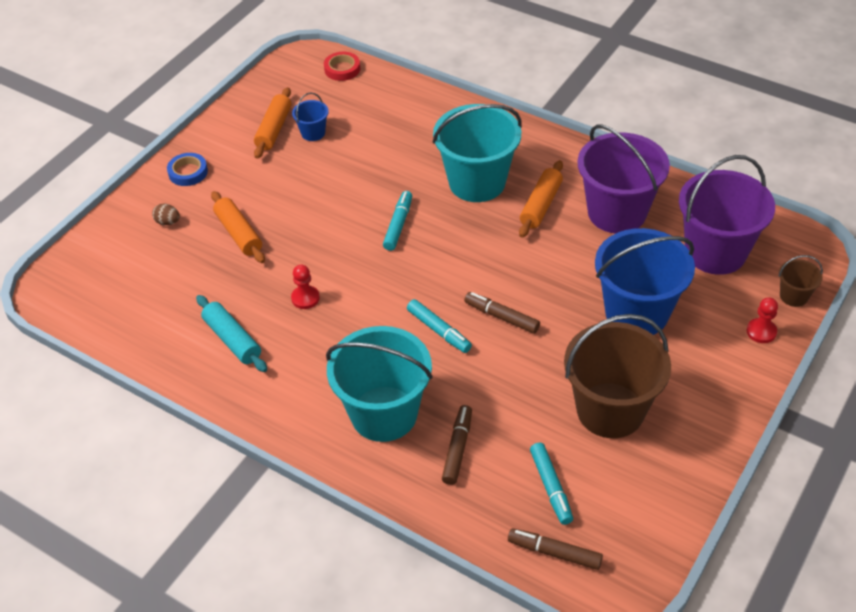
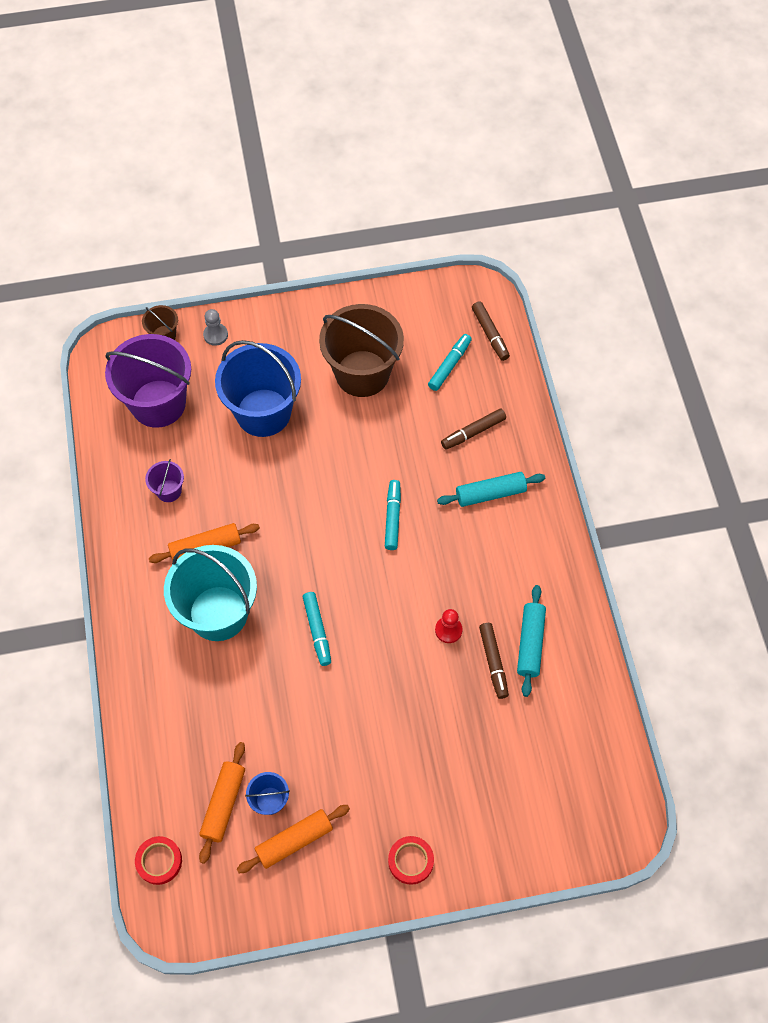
camera: 135 degrees left, 15 degrees up
(168, 222) = (476, 814): brown egg -> none
(188, 172) = (410, 861): blue tape -> red tape
(239, 233) = (435, 743): orange rolling pin -> orange rolling pin (223, 804)
(384, 414) = (490, 493): turquoise bucket -> turquoise rolling pin
(398, 225) = (317, 631): turquoise marker -> turquoise marker turned 75 degrees counterclockwise
(501, 317) = (343, 489): brown marker -> brown marker (493, 662)
(617, 212) = (169, 491): purple bucket -> purple bucket, size x0.44
(761, 331) = (215, 335): red pawn -> grey pawn

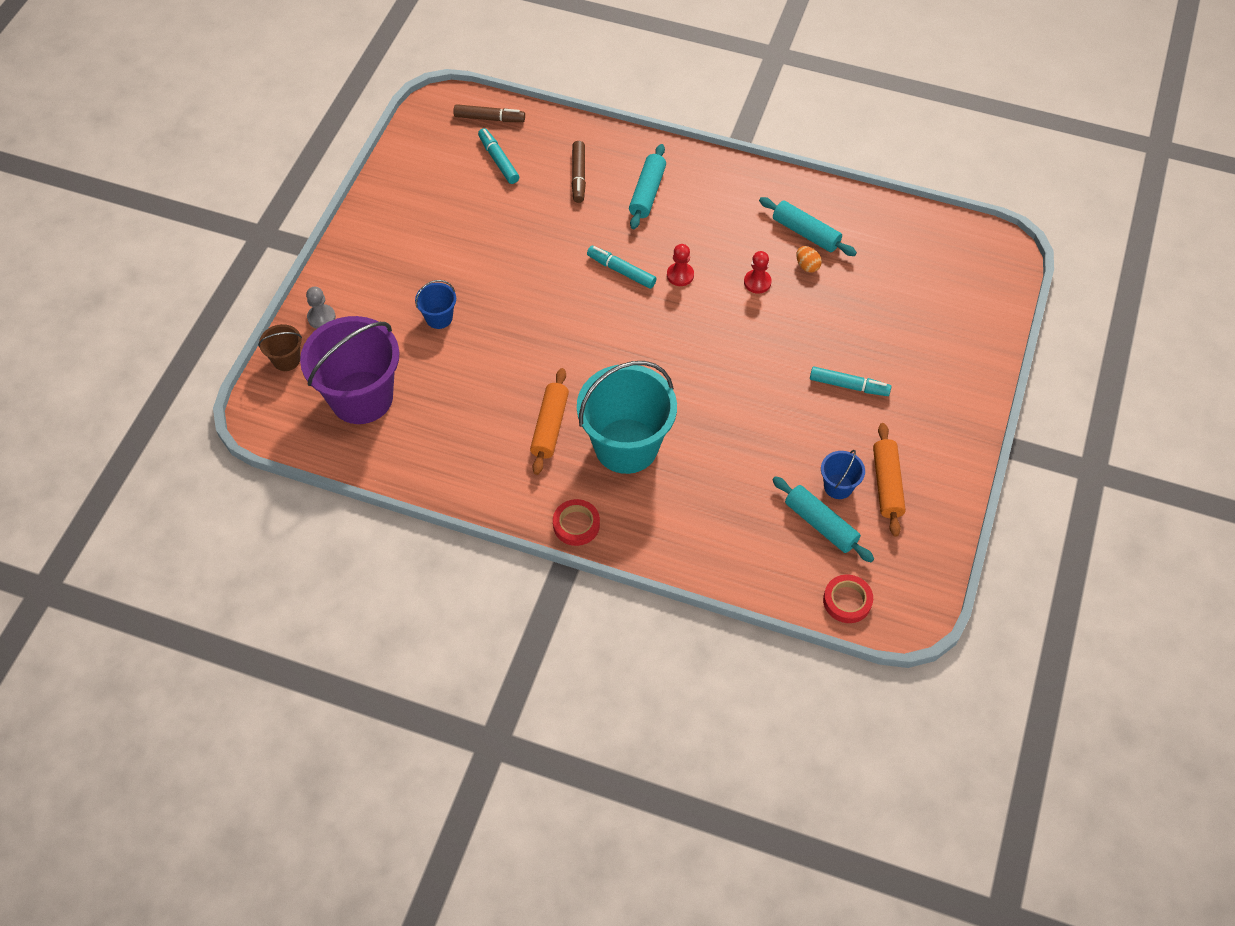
camera: 60 degrees left, 5 degrees down
(169, 491) = (466, 430): purple bucket -> none
(223, 804) = (820, 524): orange rolling pin -> turquoise rolling pin
(263, 412) = (439, 318): blue bucket -> blue bucket, size x0.44
(317, 631) = (695, 377): turquoise marker -> turquoise marker (849, 386)
(362, 373) = (456, 225): brown bucket -> none
(410, 861) = (952, 406): red tape -> red tape (576, 524)
(417, 565) = (680, 275): none -> red pawn
(493, 662) = (807, 266): brown marker -> orange egg

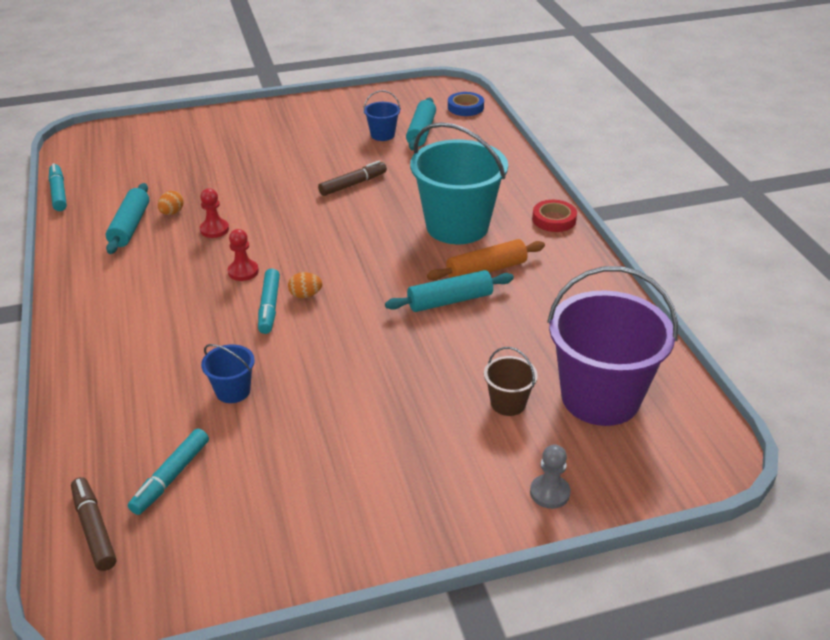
camera: 125 degrees left, 20 degrees down
(286, 359) = (632, 486): brown bucket -> brown bucket (508, 403)
(439, 318) = (449, 397): blue bucket -> blue bucket (233, 391)
(578, 176) = (152, 396): brown marker -> brown marker (353, 184)
(617, 297) = (305, 295): none -> orange egg
(647, 193) = (143, 335): turquoise rolling pin -> turquoise rolling pin (450, 301)
(847, 601) = (465, 107): red tape -> blue tape
(849, 386) = (287, 157): turquoise marker -> turquoise marker (59, 193)
(887, 484) = (359, 120): orange rolling pin -> none

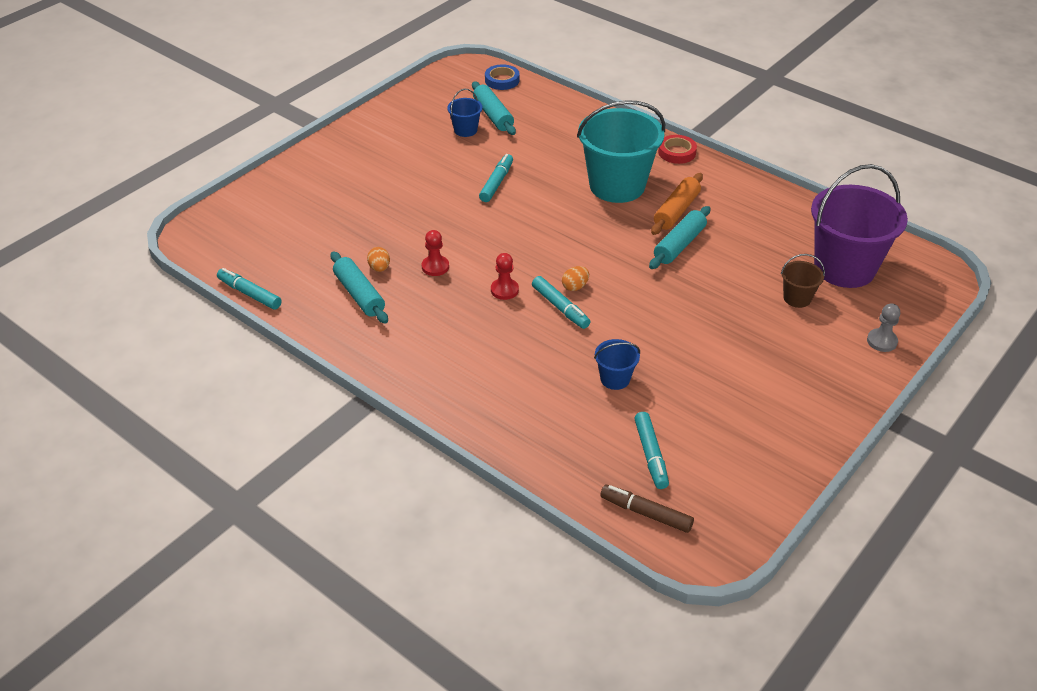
camera: 35 degrees left, 5 degrees up
(353, 184) = (497, 183): brown marker -> turquoise marker

